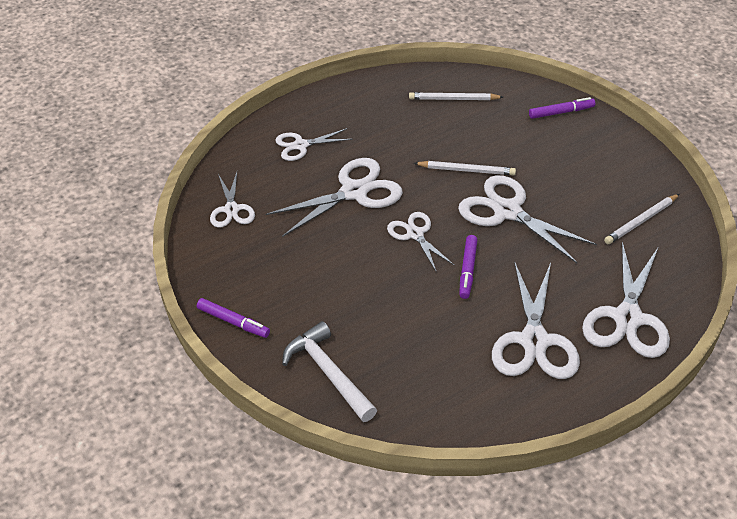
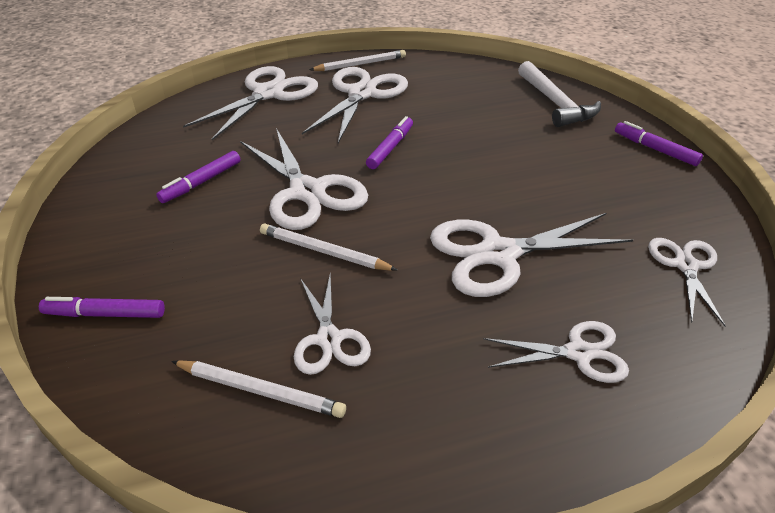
camera: 165 degrees left, 5 degrees down
(415, 234) = (432, 189): white scissors -> white scissors (329, 339)
(591, 202) = (201, 182): none -> purple marker
(641, 221) = (169, 155): white pencil -> white pencil (360, 64)

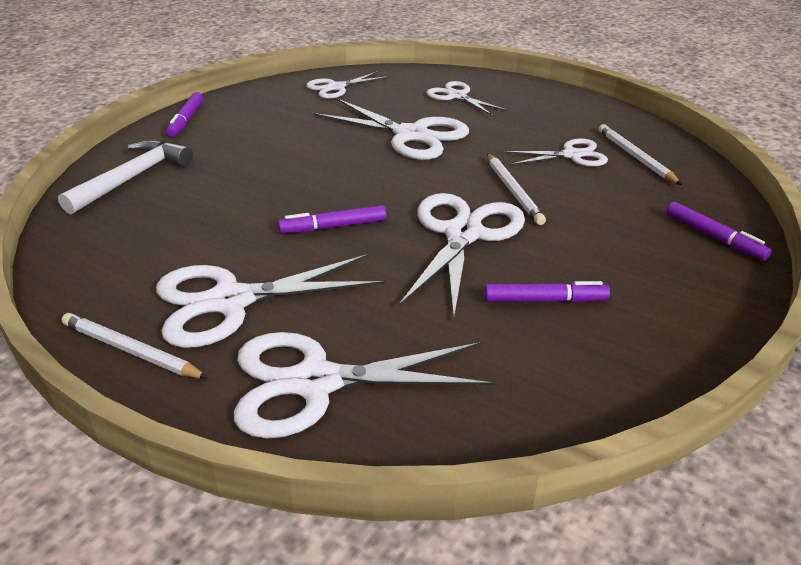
camera: 130 degrees left, 5 degrees down
(329, 339) = (572, 155): white scissors -> white scissors turned 45 degrees clockwise

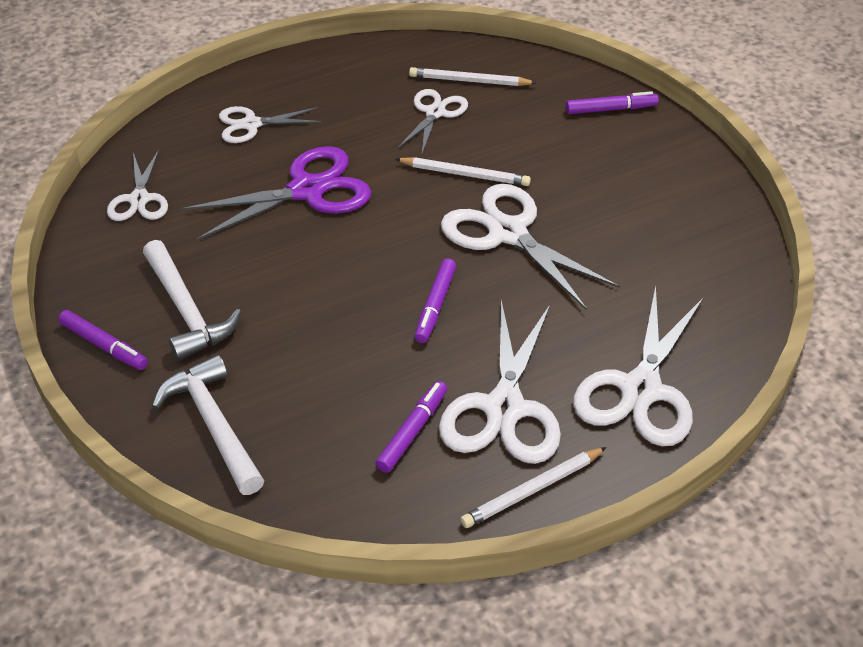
camera: 60 degrees left, 10 degrees up
(241, 134) = (187, 311): none -> white hammer
(411, 135) = (307, 190): white scissors -> purple scissors
(545, 300) = (625, 231): purple marker -> purple marker (412, 431)

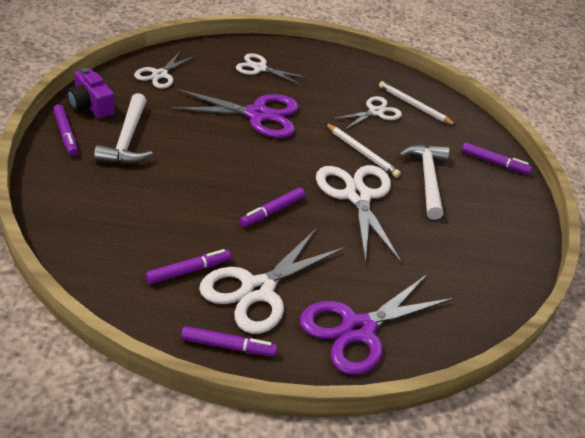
camera: 25 degrees right, 5 degrees down
(95, 289) = (90, 105): none -> purple camera
(213, 424) = (80, 204): white hammer -> white hammer (427, 179)
(532, 490) = (228, 346): white pencil -> purple marker
(641, 389) = (358, 329): white scissors -> purple scissors

